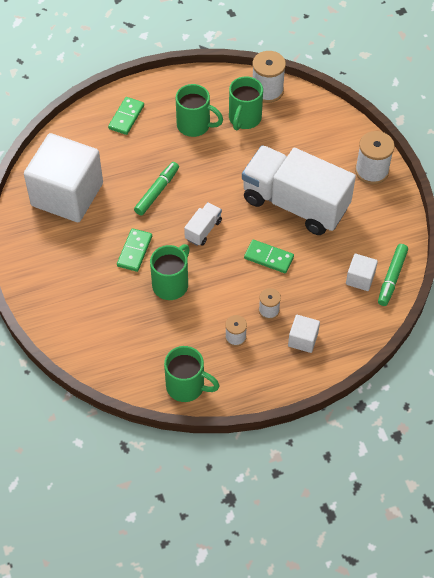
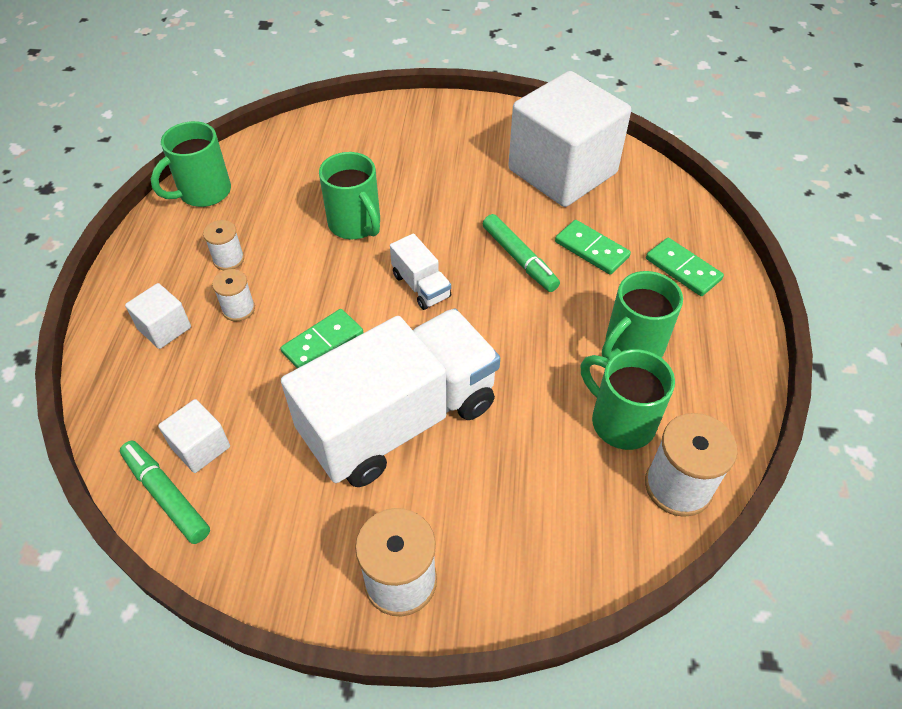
camera: 115 degrees right, 5 degrees down
(134, 251) = (431, 206): green domino -> green domino (591, 249)

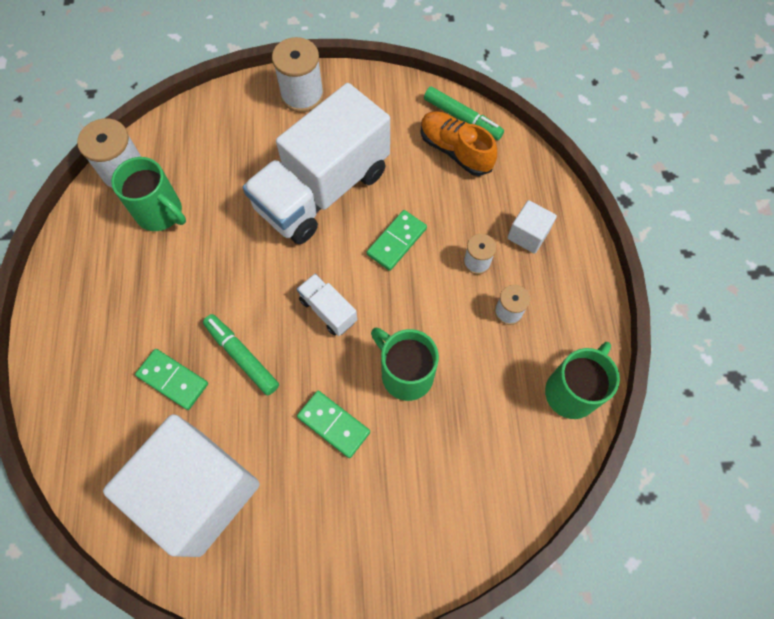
camera: 170 degrees right, 15 degrees up
(200, 447) = (455, 150): white cube -> orange shoe
(632, 346) = (145, 278): green mug -> none
(683, 269) = (88, 369): green domino -> green domino (333, 424)

